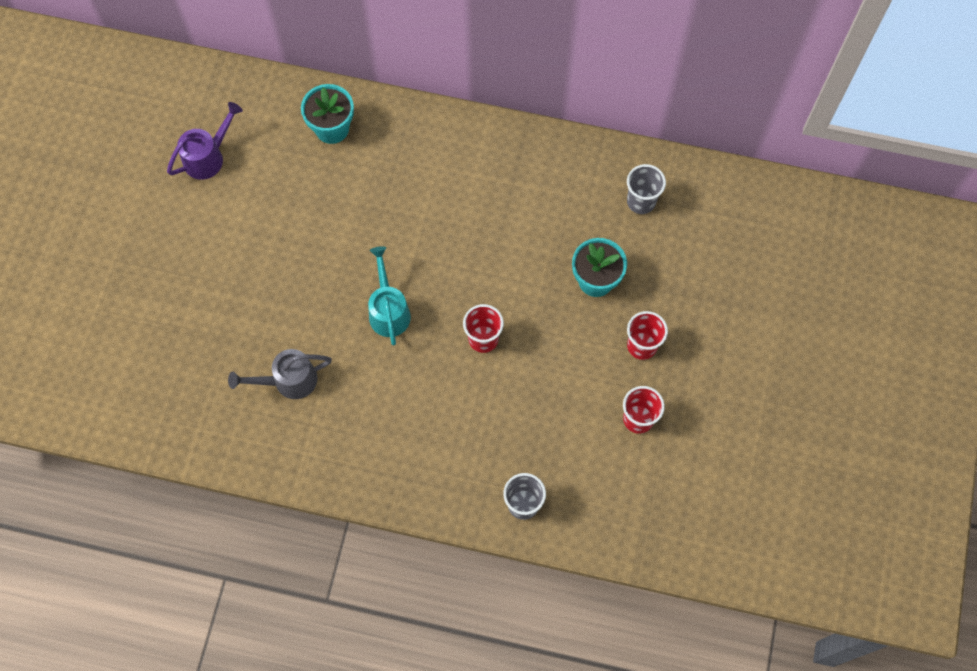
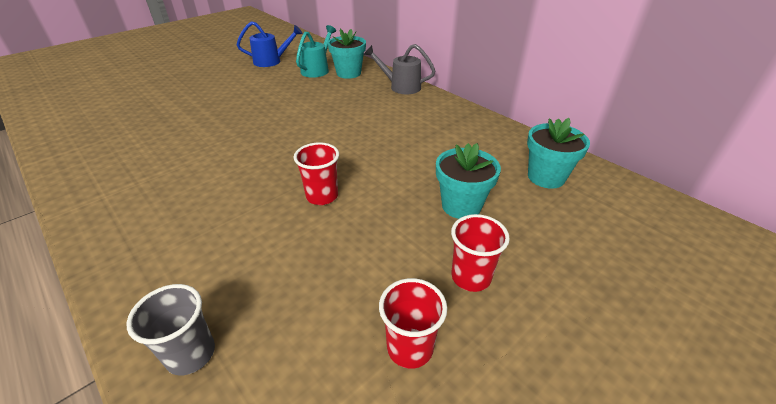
camera: 35 degrees right, 30 degrees down
(208, 157) = (271, 61): purple watering can -> blue watering can
(288, 381) = (162, 152): grey watering can -> grey watering can (400, 86)
(388, 310) = (276, 149): turquoise watering can -> turquoise watering can (317, 69)
(641, 201) = (546, 177): grey cup -> turquoise flower pot

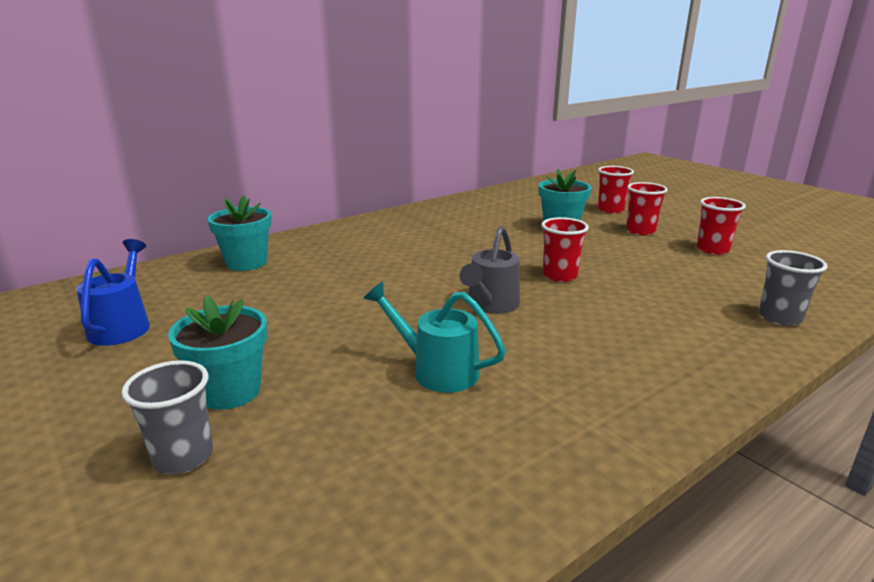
camera: 85 degrees left, 15 degrees down
(155, 93) = (183, 457): none -> grey cup
(317, 69) = (209, 284): turquoise watering can -> turquoise watering can (436, 370)
(400, 86) = (317, 236): grey watering can -> grey watering can (490, 305)
(546, 177) = (517, 201): turquoise flower pot -> turquoise flower pot (230, 391)
(556, 258) = (610, 210): none -> red cup

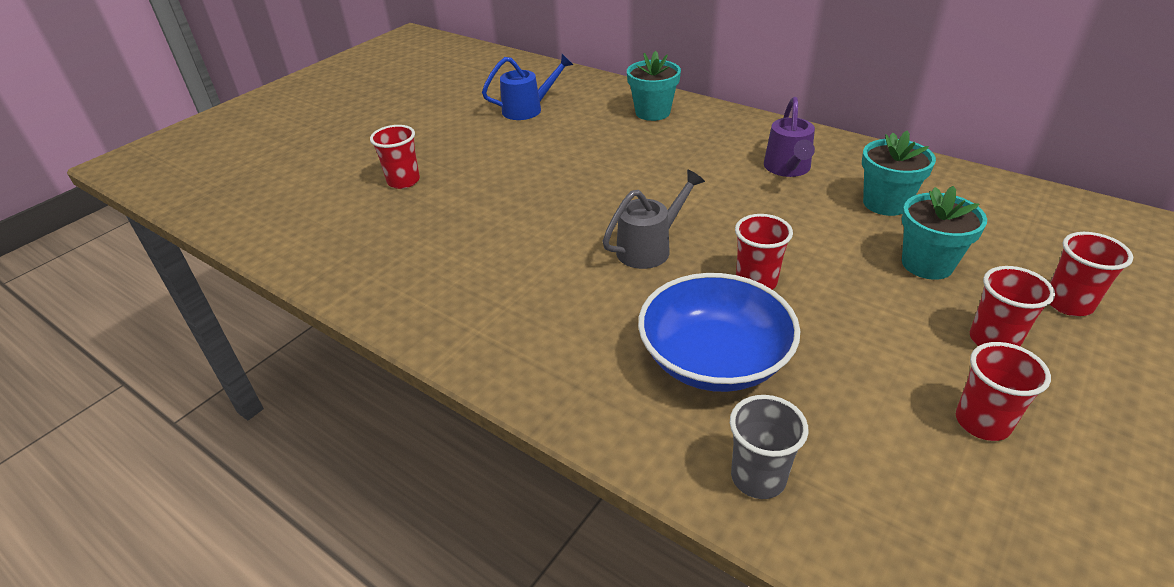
camera: 75 degrees right, 15 degrees up
(183, 457) = (403, 181): grey cup -> red cup
(230, 391) = (467, 172): turquoise flower pot -> turquoise flower pot (885, 203)
(412, 236) = (788, 169): none -> purple watering can
(436, 370) = (523, 242): turquoise watering can -> none
(490, 305) = (650, 248): grey watering can -> grey watering can turned 135 degrees clockwise
(653, 308) = (714, 359): none -> blue bowl

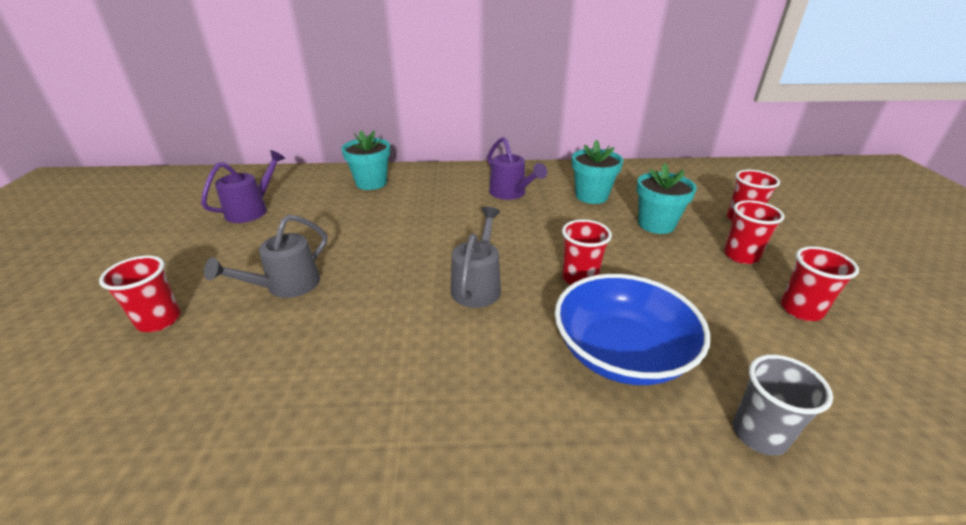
camera: 40 degrees left, 5 degrees down
(500, 188) = (286, 286): none -> grey watering can
(528, 109) = (252, 210): blue watering can -> purple watering can

